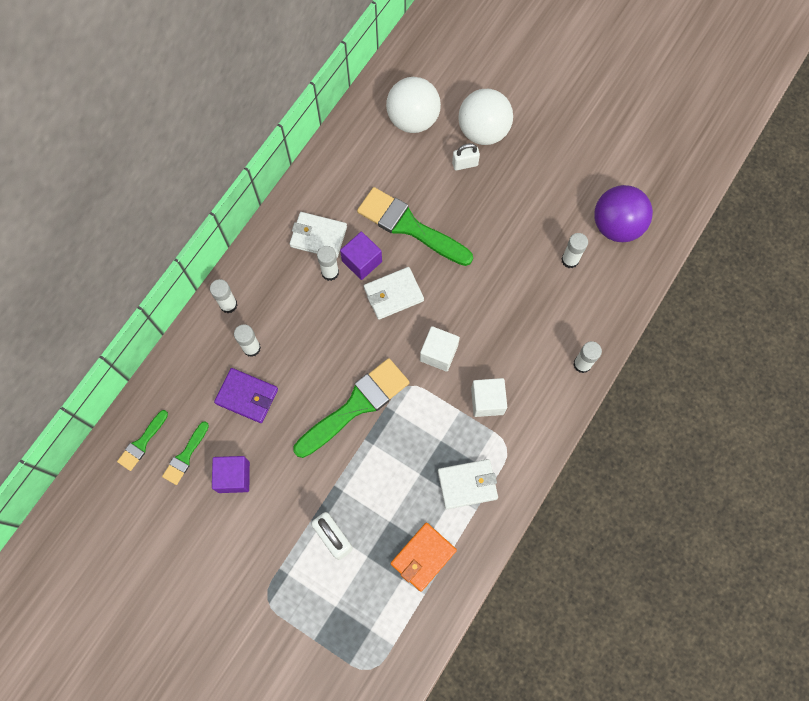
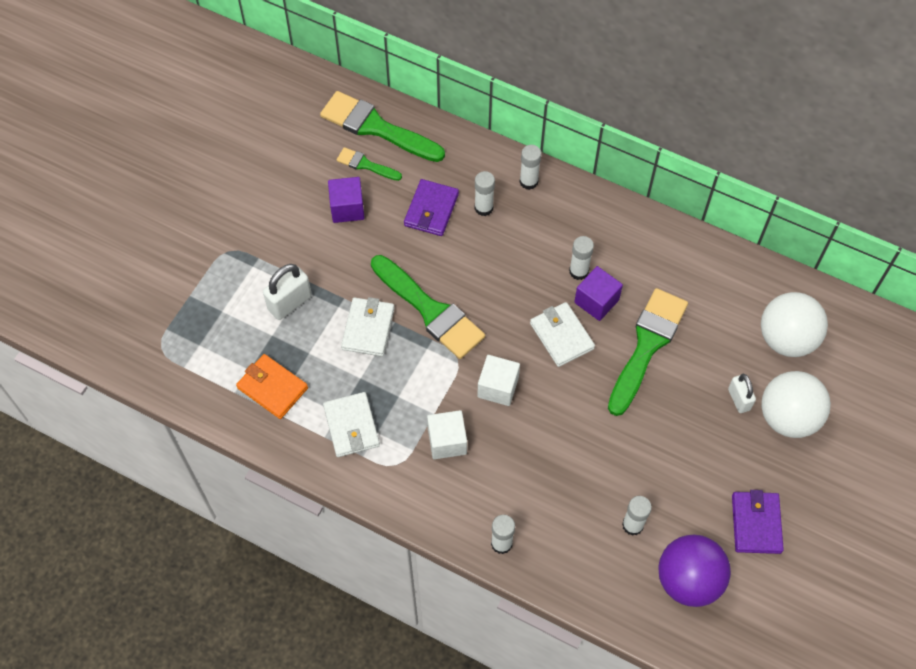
camera: 85 degrees right, 10 degrees down
(142, 443) = (376, 127): green brush -> green brush, size x1.98
(318, 236) = (619, 256): white wallet -> white wallet (368, 328)
(572, 169) = (756, 524): none -> purple wallet

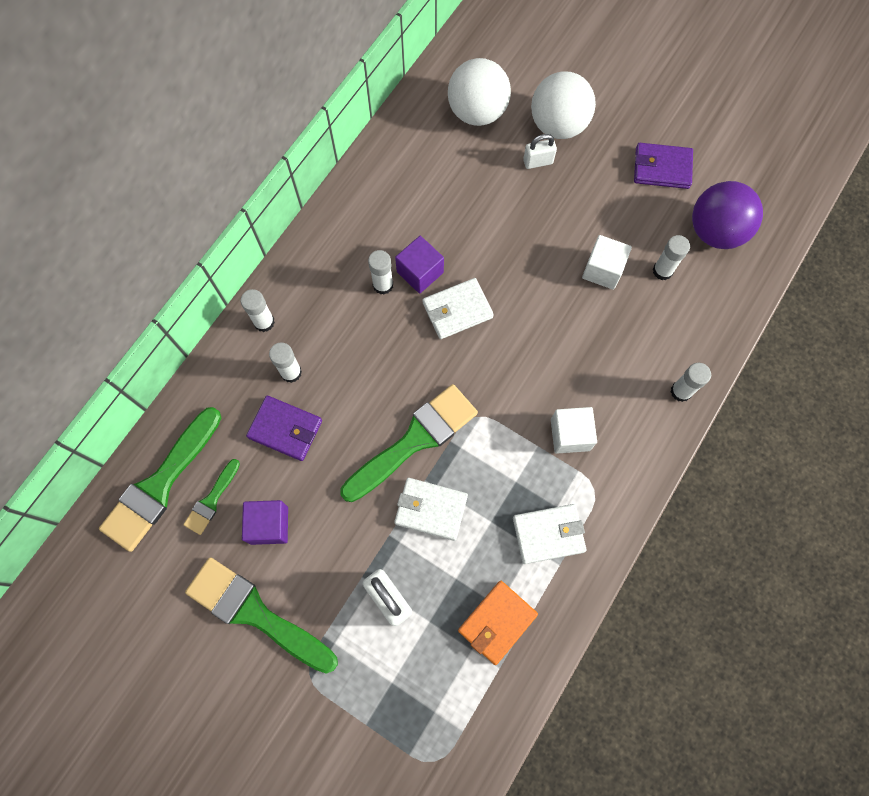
camera: 85 degrees left, 10 degrees up
(498, 387) = (511, 378): white cube -> white cube (602, 270)
(647, 345) = (474, 232): green brush -> green brush (255, 613)

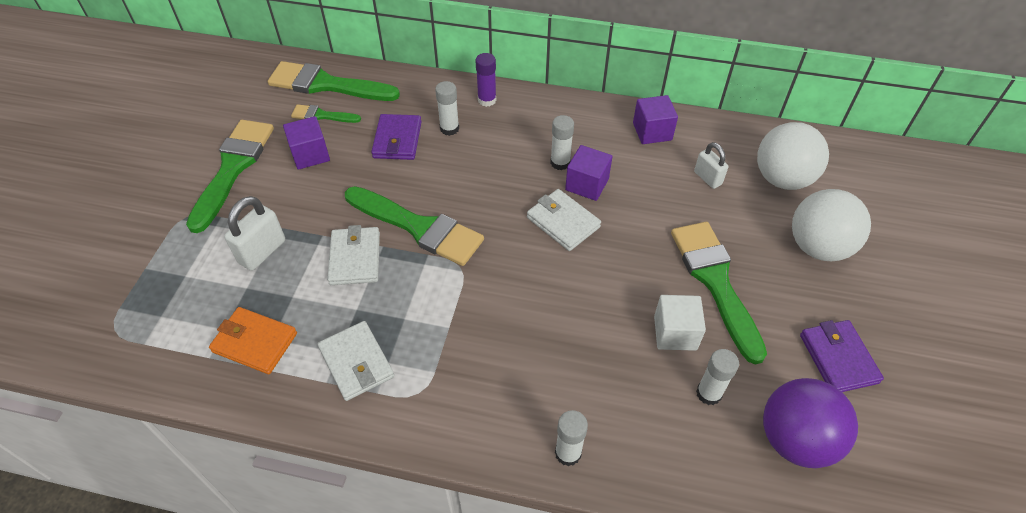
camera: 70 degrees right, 20 degrees down
(264, 322) = (487, 100): white glue stick -> purple glue stick
(376, 188) = (652, 131): none -> purple cube
(538, 162) = (763, 241): white padlock -> white padlock (707, 178)
(565, 217) = (715, 282): none -> green brush
(570, 435) = (471, 353): white cube -> none

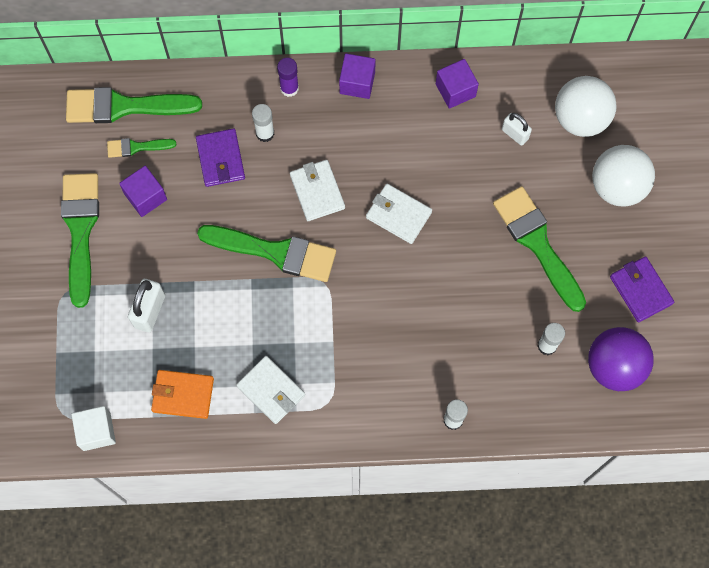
camera: 15 degrees left, 20 degrees up
(355, 258) = (232, 297): white wallet -> white wallet (317, 191)
(560, 163) = (379, 149): white glue stick -> none
(587, 184) = (409, 168): purple cube -> purple cube (357, 83)
(675, 333) = (513, 300): white cube -> white cube (96, 431)

